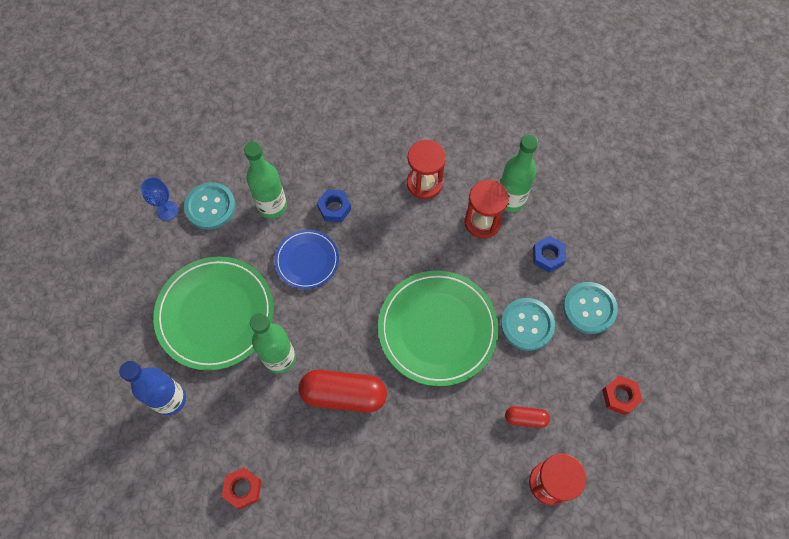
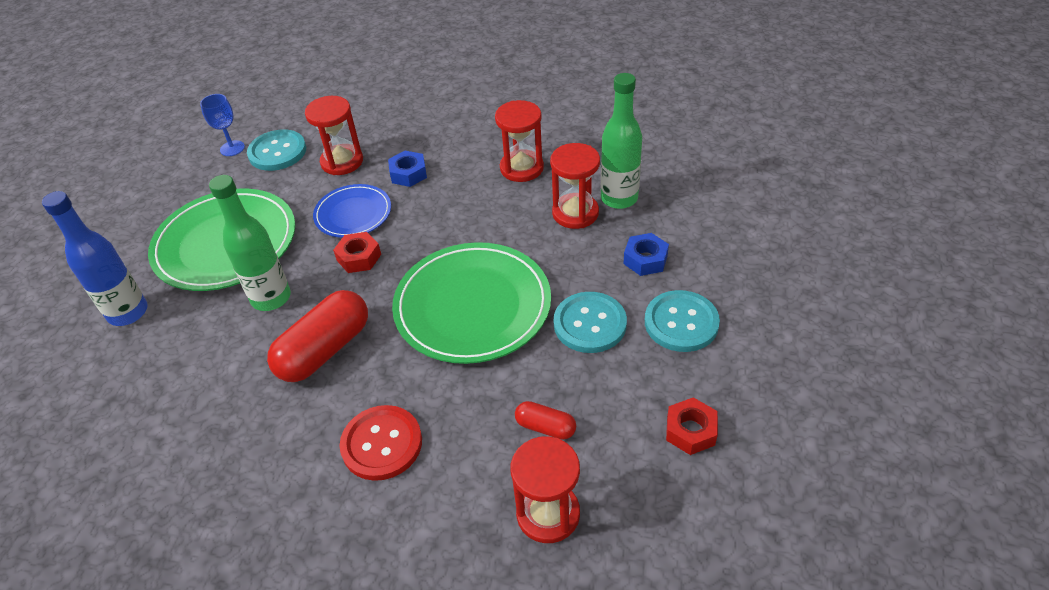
camera: 20 degrees right, 20 degrees down
(243, 488) = (150, 421): red nut -> red nut (359, 257)
(272, 206) = (342, 162): green bottle -> red hourglass
(344, 394) = (325, 350): red capsule -> red capsule turned 75 degrees counterclockwise
(420, 461) = (382, 444): none -> red button

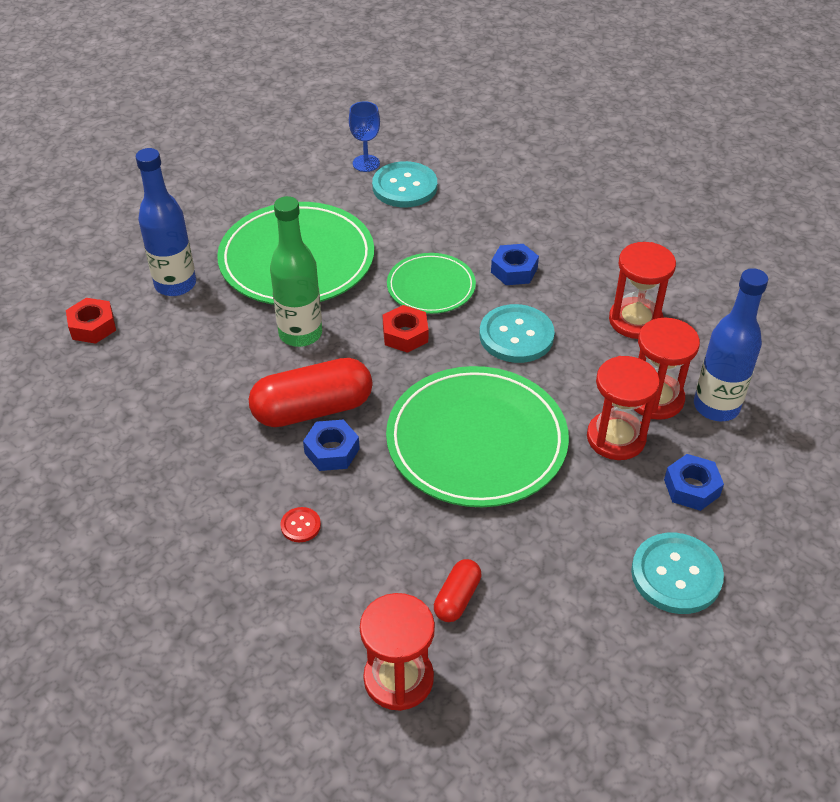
camera: 30 degrees right, 0 degrees up
(342, 162) = (458, 226): red hourglass -> red hourglass (616, 438)
(353, 214) = (431, 287): blue plate -> green plate
(364, 373) = (332, 451): none -> blue nut
(382, 444) = (300, 525): red button -> red button, size x0.46
(545, 427) = (457, 598): red capsule -> red capsule turned 60 degrees clockwise
(590, 324) = (579, 523): turquoise button -> turquoise button (516, 336)
(619, 198) = (716, 406): green bottle -> blue bottle
(690, 431) = (596, 687): red nut -> red nut (92, 326)

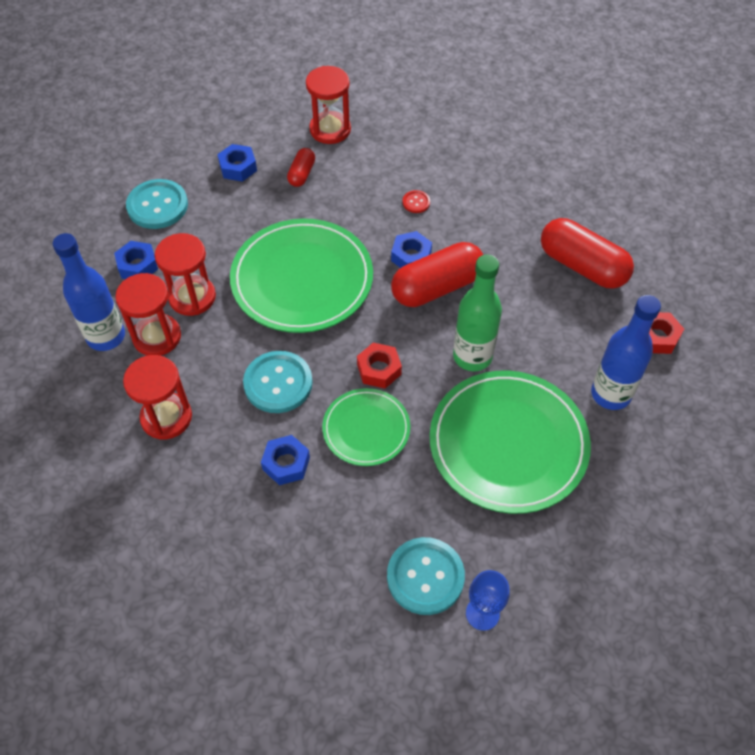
camera: 170 degrees right, 10 degrees up
(126, 410) = (582, 266): none -> red capsule
(555, 625) = (238, 167): none -> blue nut

